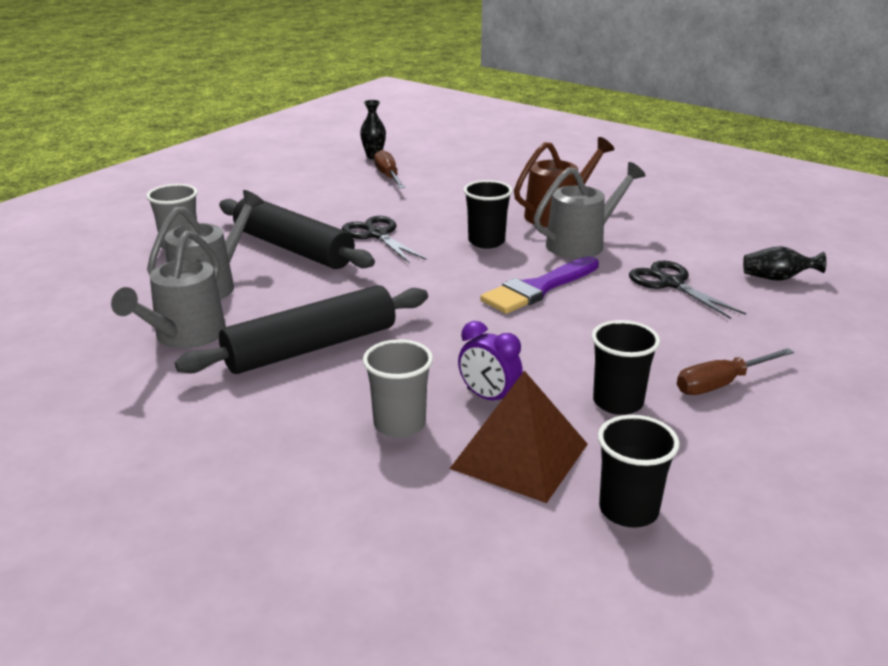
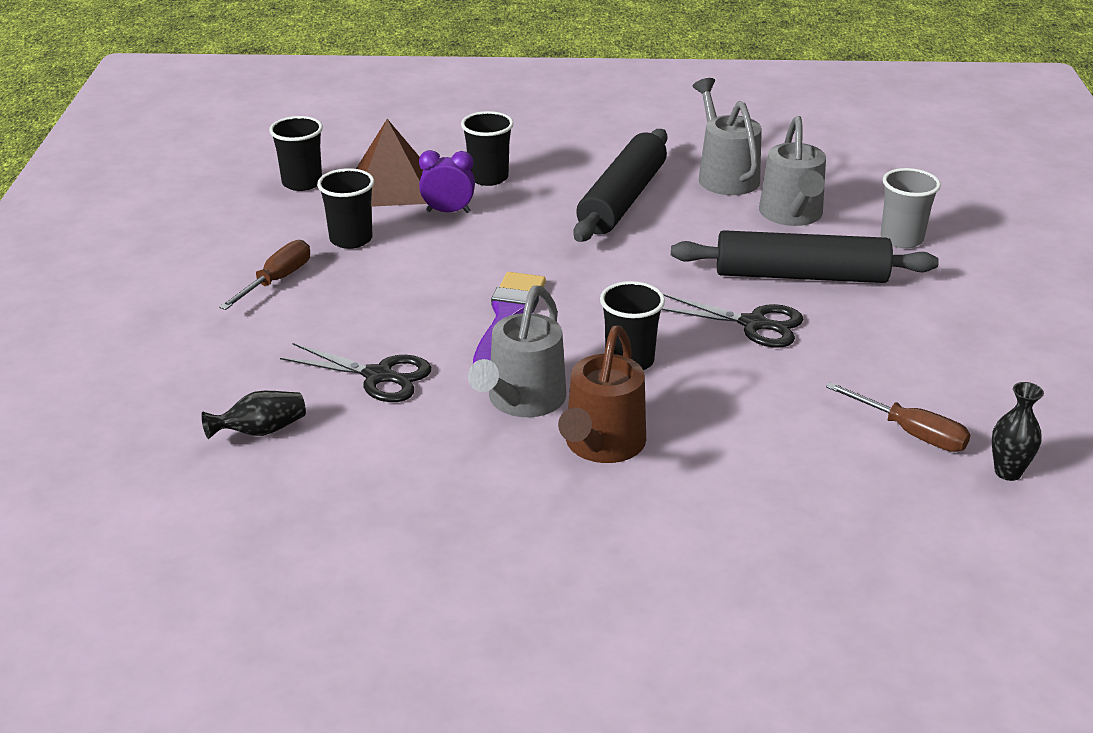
camera: 145 degrees right, 5 degrees up
(399, 424) = (488, 178): grey cup -> black cup

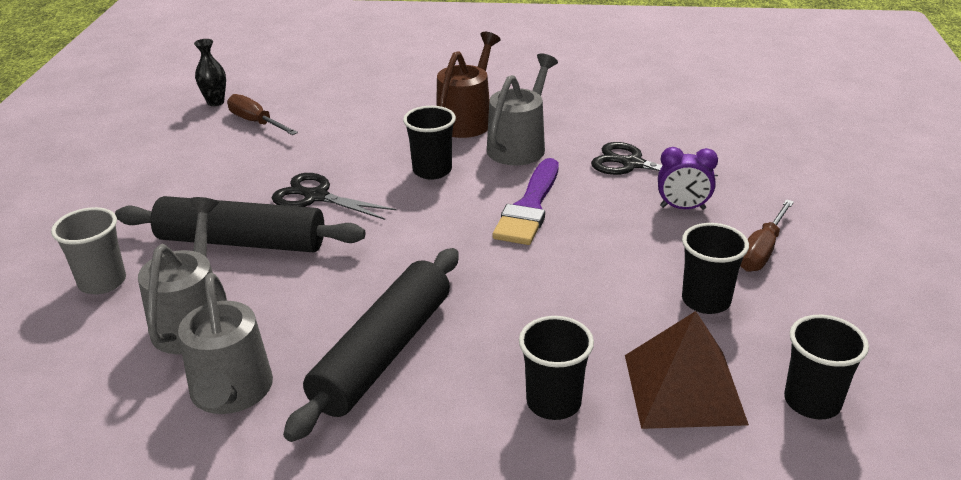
camera: 175 degrees left, 0 degrees up
(261, 431) = (705, 132): black vase -> none
(448, 211) = (601, 340): purple clock -> purple clock (682, 208)

